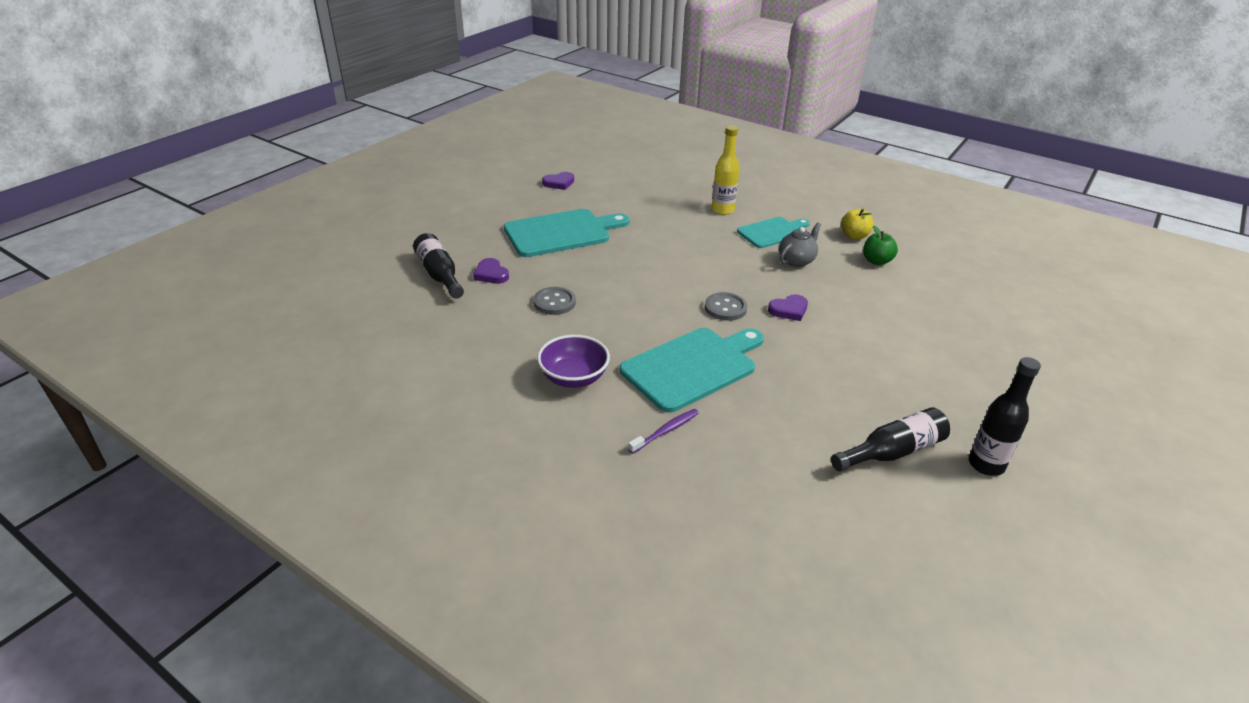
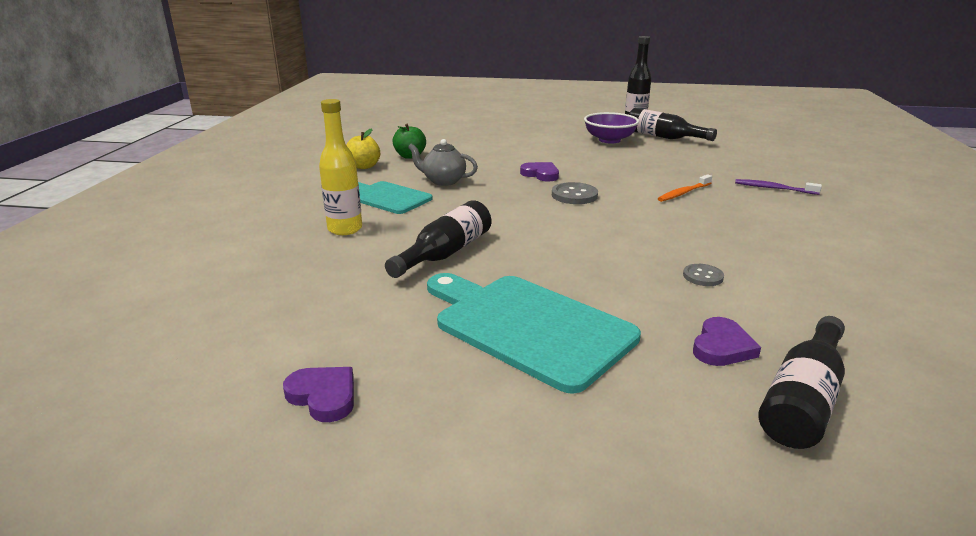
camera: 115 degrees left, 10 degrees down
(554, 302) = (703, 276): grey button -> grey button, size x0.64
(574, 378) = (792, 232): purple bowl -> purple bowl (609, 140)
(661, 232) = (445, 253): none -> black bottle
(692, 367) = (683, 193): turquoise cutting board -> orange toothbrush

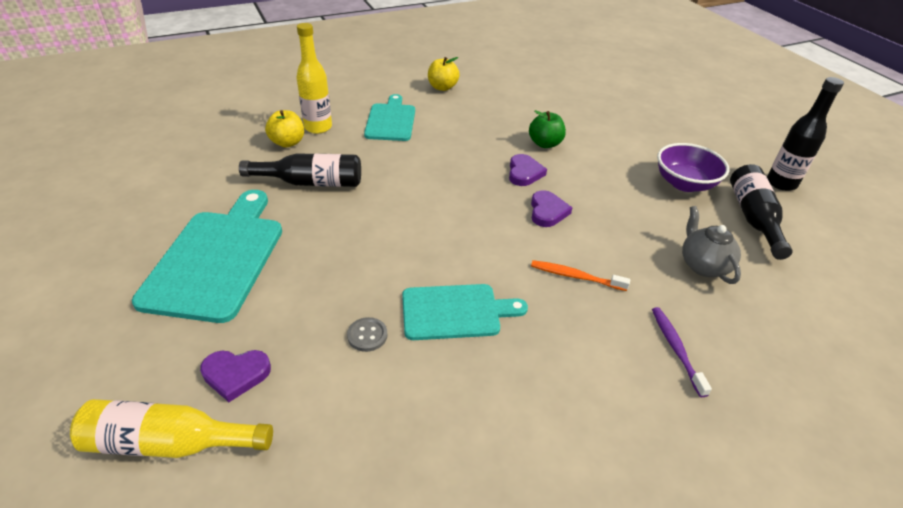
camera: 55 degrees right, 15 degrees up
(323, 396) = (97, 209): purple heart -> purple heart (547, 211)
(351, 249) = (287, 143): none -> yellow apple
(410, 156) = (489, 96): green apple -> green apple (545, 144)
(443, 181) = (450, 131): grey teapot -> grey teapot (703, 265)
(574, 195) = (491, 207): grey button -> none
(695, 238) = (456, 311): none -> turquoise cutting board
(802, 399) = (169, 443): black bottle -> yellow bottle

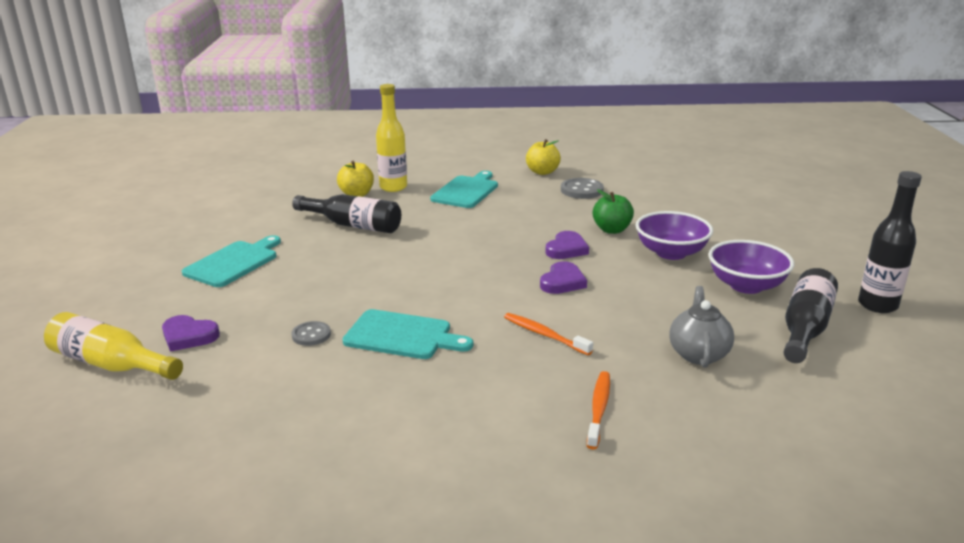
camera: 25 degrees right, 15 degrees down
(217, 259) = (234, 262): turquoise cutting board -> turquoise cutting board, size x0.62
(490, 103) = (581, 190): none -> grey button
(607, 160) = (671, 253): none -> purple bowl
(676, 349) = (599, 409): purple toothbrush -> orange toothbrush

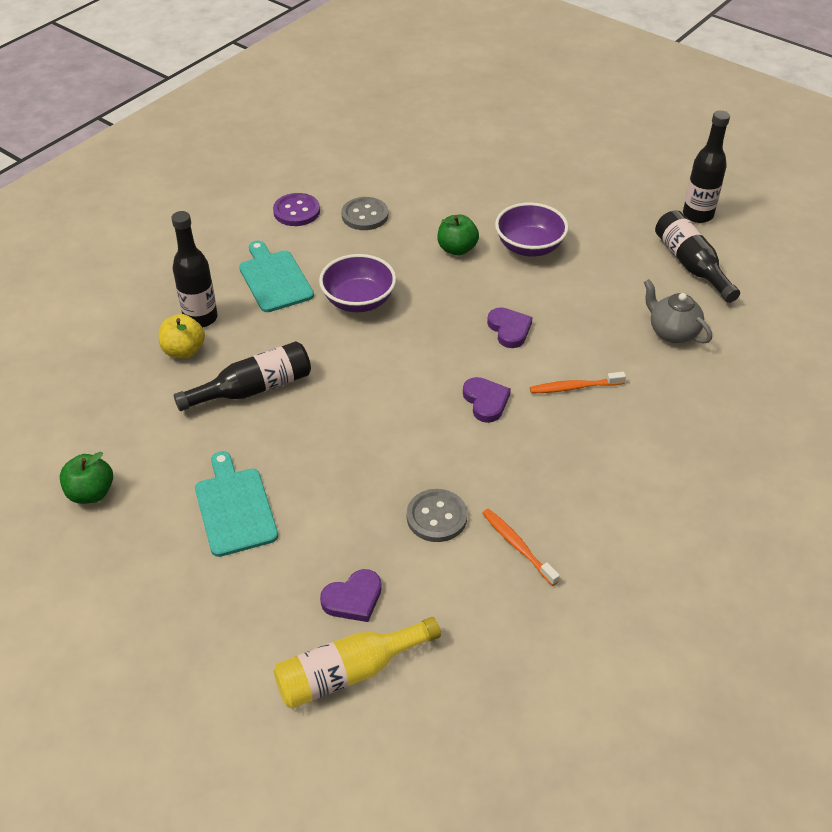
camera: 50 degrees left, 20 degrees up
(198, 220) = (91, 493): none -> green apple
(311, 335) = (436, 517): grey button -> grey button, size x1.56
(393, 187) = (200, 318): yellow bottle -> black bottle
(402, 336) = (495, 463): turquoise cutting board -> none
(542, 172) = (296, 211): yellow apple -> purple button
(566, 249) = (459, 293): purple heart -> purple heart (486, 401)
(599, 409) = (688, 420): orange toothbrush -> orange toothbrush (517, 546)
(746, 285) = (614, 248): purple bowl -> purple bowl (358, 301)

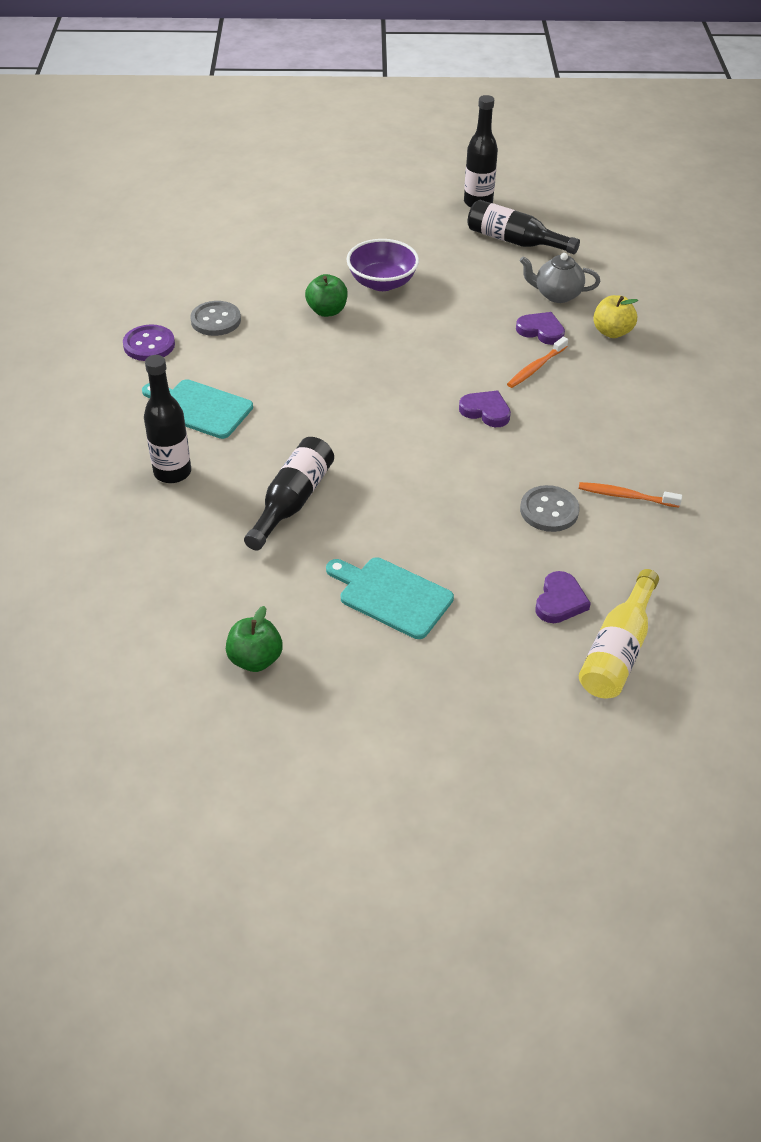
camera: 40 degrees left, 0 degrees up
(184, 351) = (191, 505): yellow apple -> yellow apple (612, 332)
(358, 301) = (295, 389): purple bowl -> none
(509, 329) = (440, 351): purple heart -> purple heart (541, 331)

